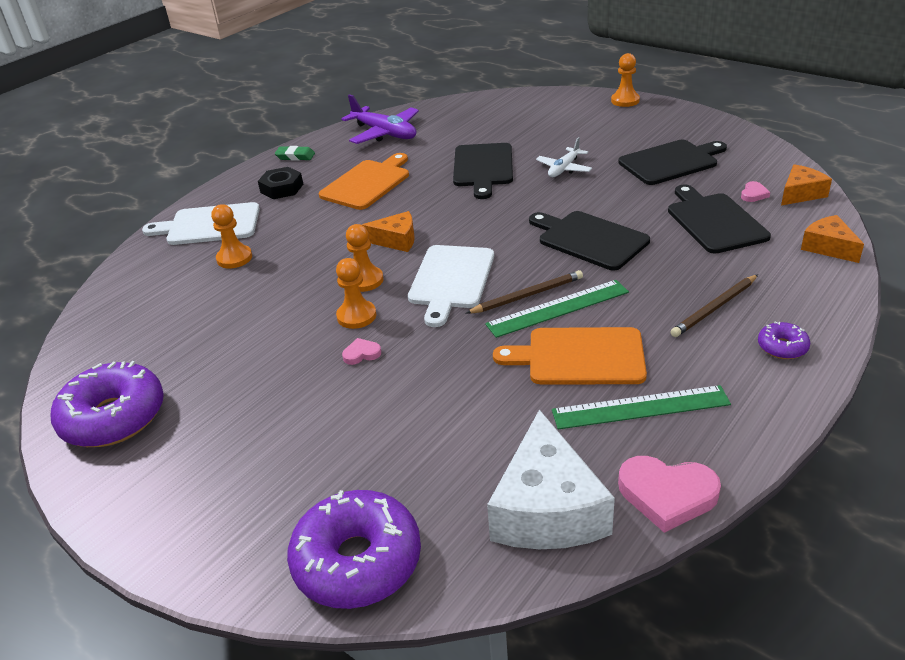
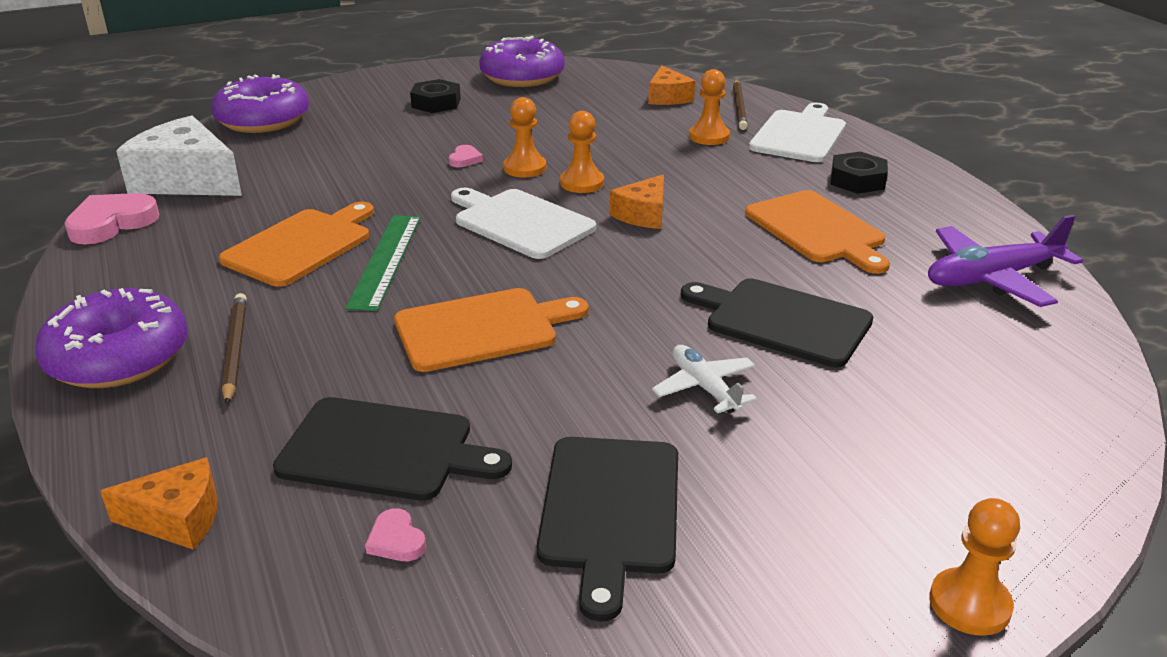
camera: 115 degrees right, 5 degrees down
(228, 442) = (436, 103): none -> black nut
(295, 156) = (955, 203): green eraser -> none
(527, 295) = (432, 252): brown pencil -> brown pencil (739, 107)
(589, 239) = (482, 329): black cutting board -> orange cutting board
(640, 408) = (198, 248): green ruler -> none
(782, 347) = (119, 357): purple donut -> purple donut, size x2.16
(800, 194) = (325, 600): orange cheese -> orange cheese (668, 97)

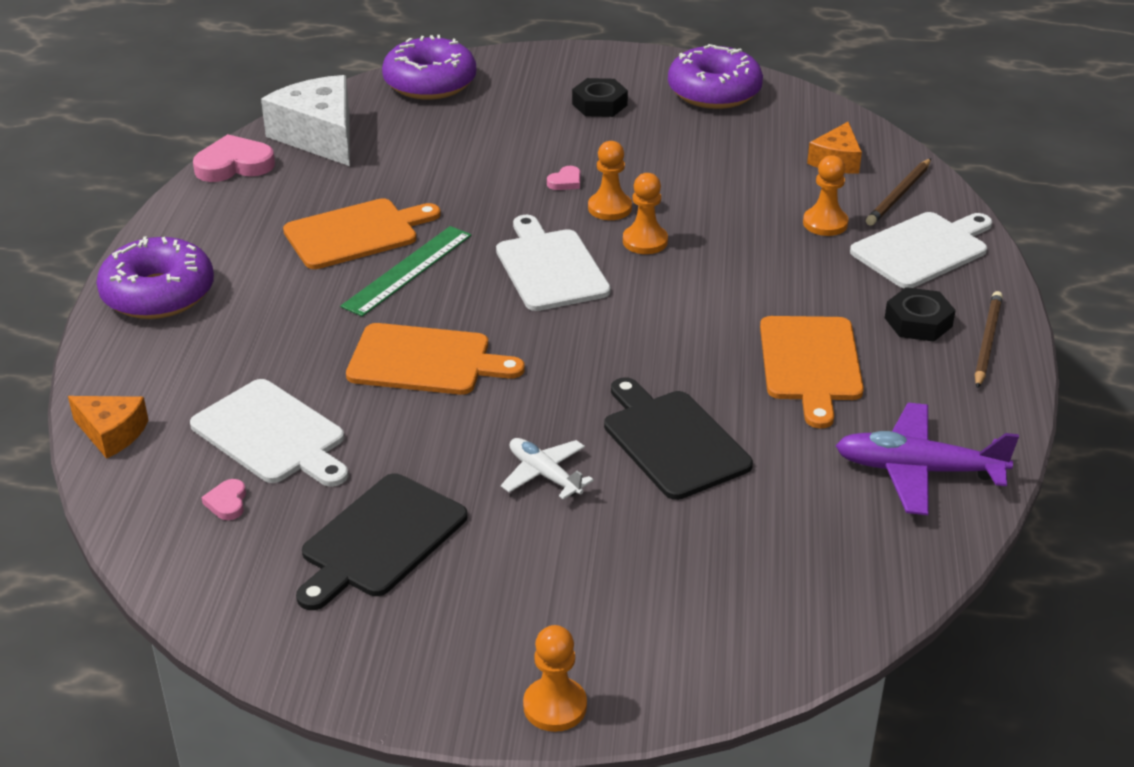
camera: 30 degrees right, 5 degrees up
(235, 349) = (238, 315): brown pencil -> brown pencil (987, 341)
(383, 450) = (272, 435): black cutting board -> white cutting board
(643, 215) = (665, 294): orange cheese -> none
(704, 387) = (544, 474): white plane -> white plane turned 45 degrees counterclockwise

